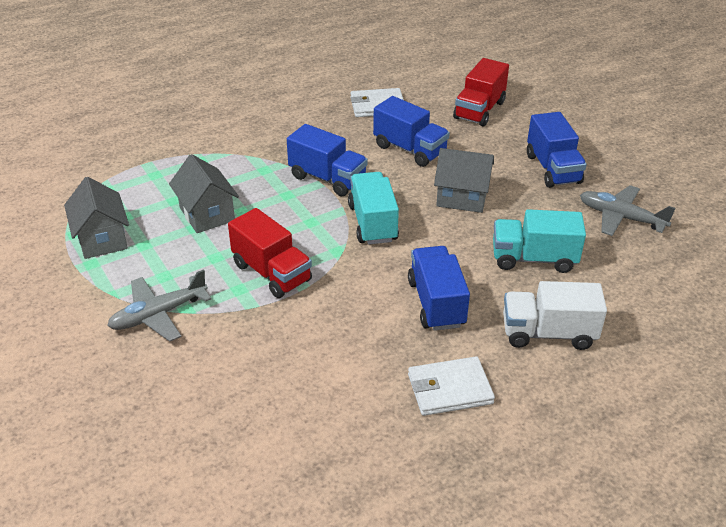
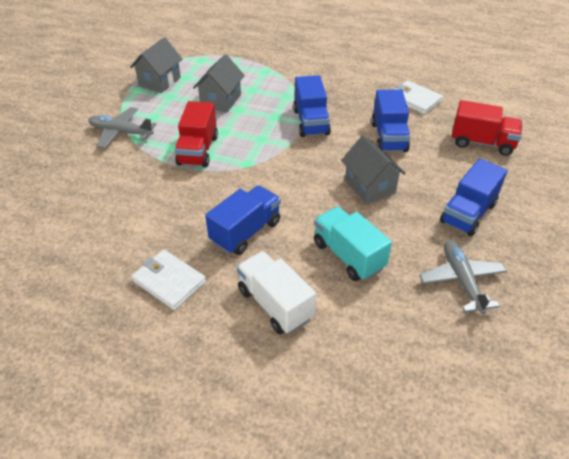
camera: 50 degrees right, 5 degrees up
(372, 223) = (291, 163): turquoise truck -> none
(479, 110) = (482, 143): red truck -> red truck turned 150 degrees counterclockwise

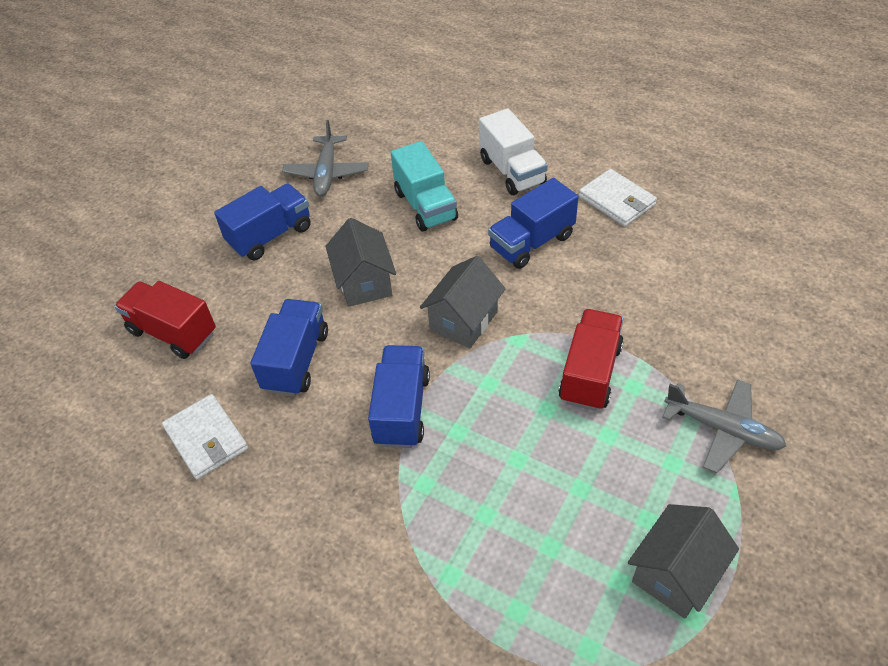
camera: 165 degrees left, 5 degrees up
(221, 100) = (549, 490): grey house -> grey house (464, 321)

